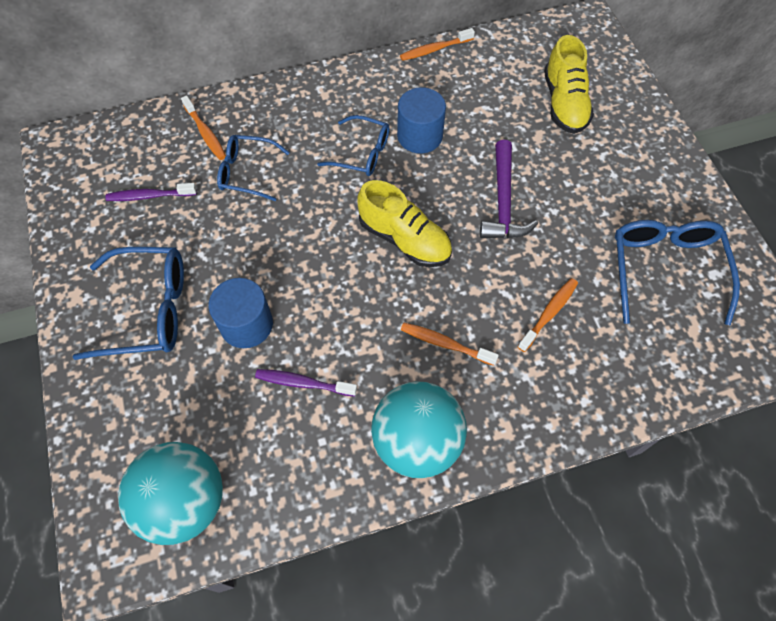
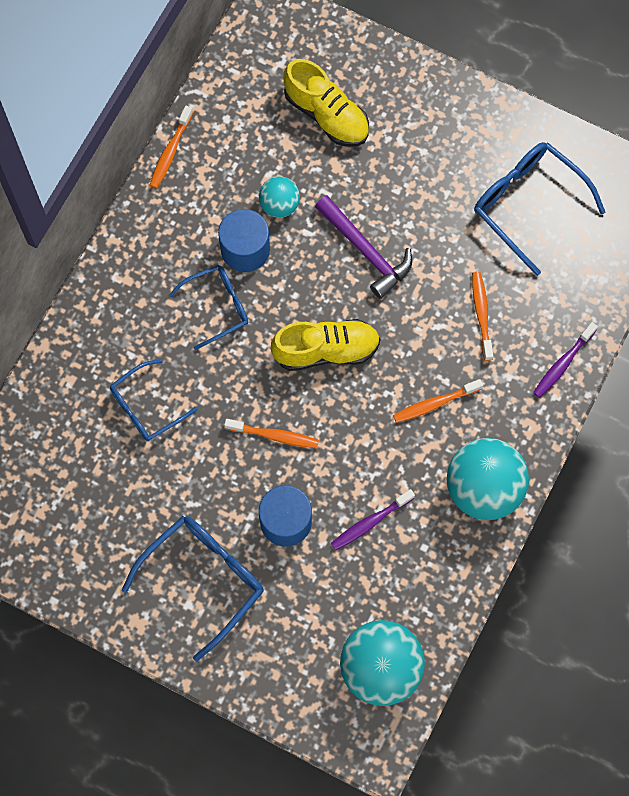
camera: 45 degrees left, 10 degrees up
(149, 196) = (94, 498): purple toothbrush -> purple toothbrush (562, 364)
(205, 133) = (71, 405): orange toothbrush -> orange toothbrush (274, 435)
(472, 129) = (279, 205): none -> turquoise ball

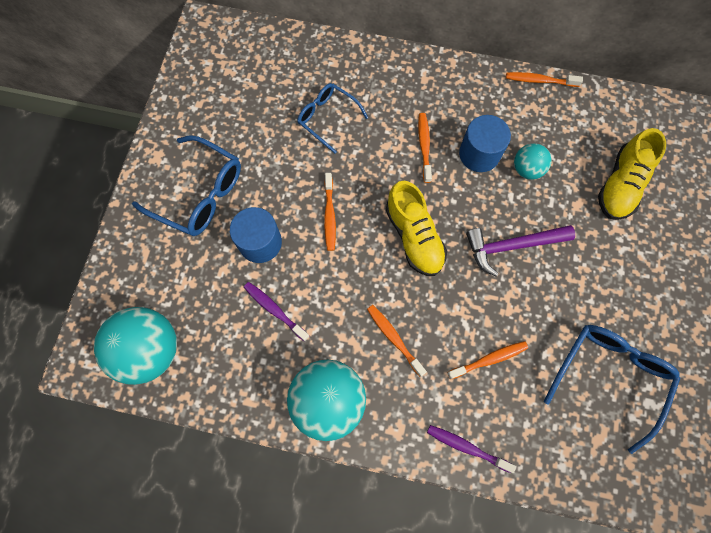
camera: 75 degrees right, 0 degrees up
(217, 307) = (424, 146): blue glasses -> orange toothbrush
(365, 251) = (512, 246): purple hammer -> purple hammer turned 45 degrees clockwise

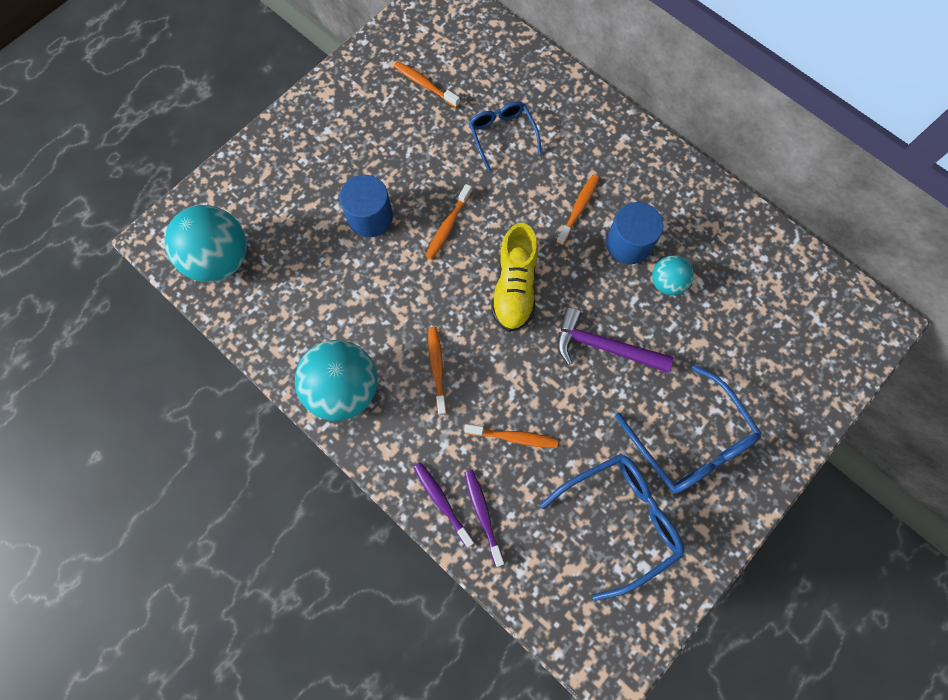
camera: 30 degrees right, 0 degrees up
(199, 194) = (343, 145): blue glasses -> blue glasses (690, 441)
(274, 310) = (346, 283): purple toothbrush -> purple toothbrush (483, 514)
(539, 80) = (737, 204): orange toothbrush -> orange toothbrush (425, 84)
(620, 185) = (754, 348): yellow shoe -> none

